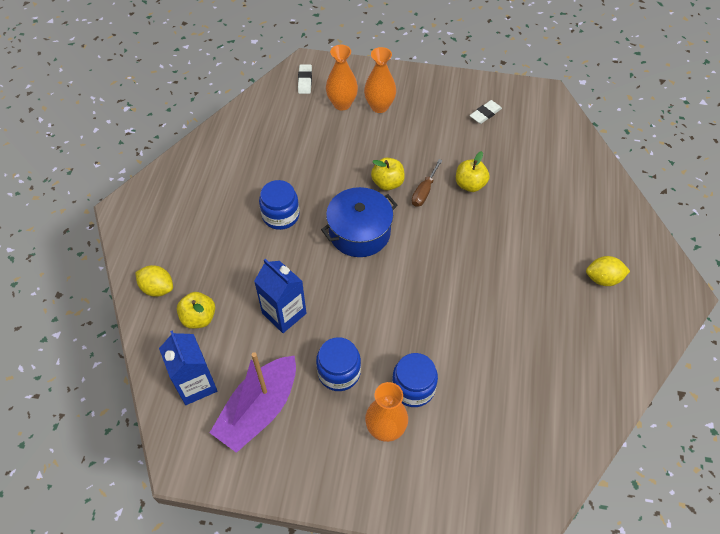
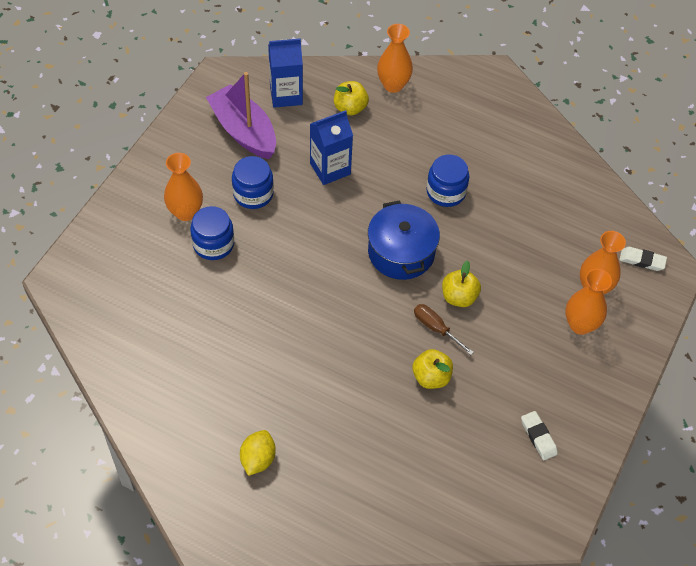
camera: 105 degrees right, 0 degrees up
(157, 288) = (393, 85): yellow lemon -> orange vase

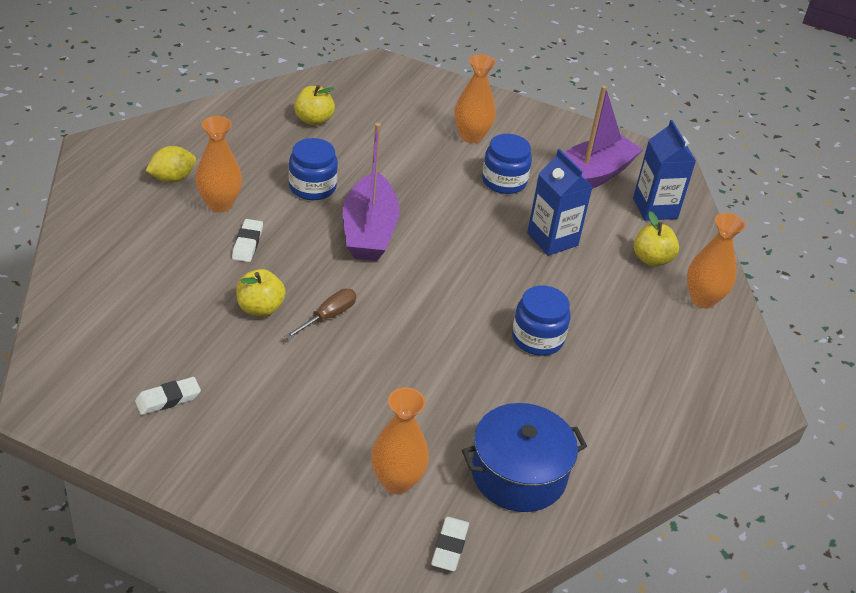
camera: 85 degrees right, 15 degrees down
(213, 244) = (433, 154): blue jar -> blue jar (312, 187)
(258, 459) = (172, 178): yellow lemon -> yellow lemon turned 45 degrees counterclockwise
(327, 297) = (369, 231): none -> purple boat
(350, 390) = (247, 243): none -> white eraser
(401, 252) = (437, 293): blue pot -> blue pot (518, 474)
(459, 297) = (374, 340): yellow apple -> yellow apple (314, 120)
(580, 325) = (334, 459): orange vase -> orange vase (219, 204)

